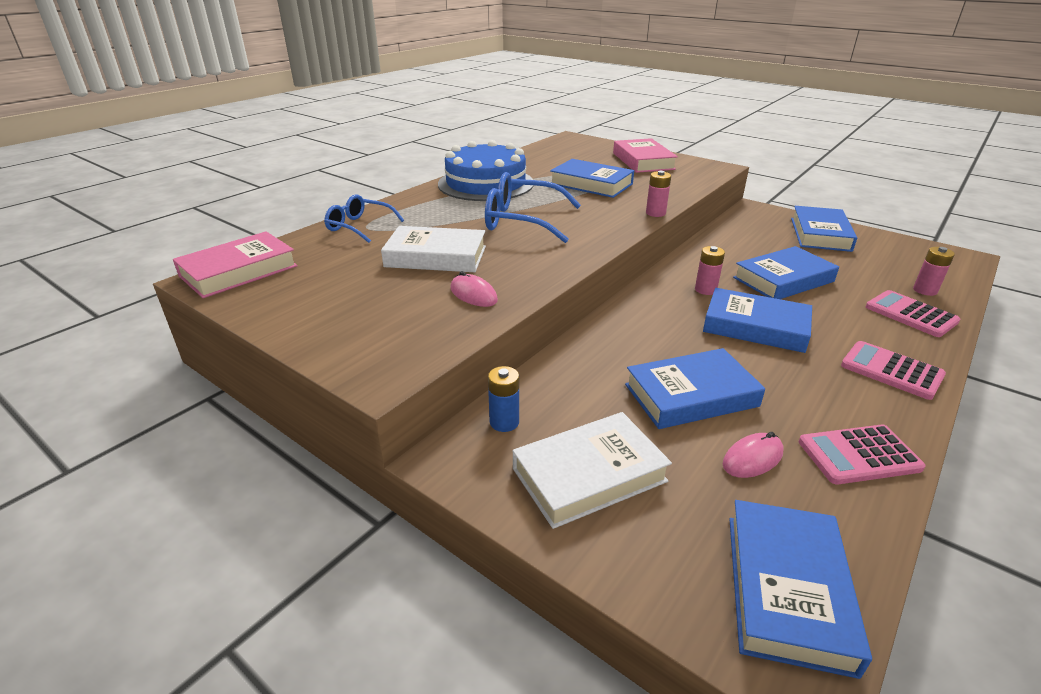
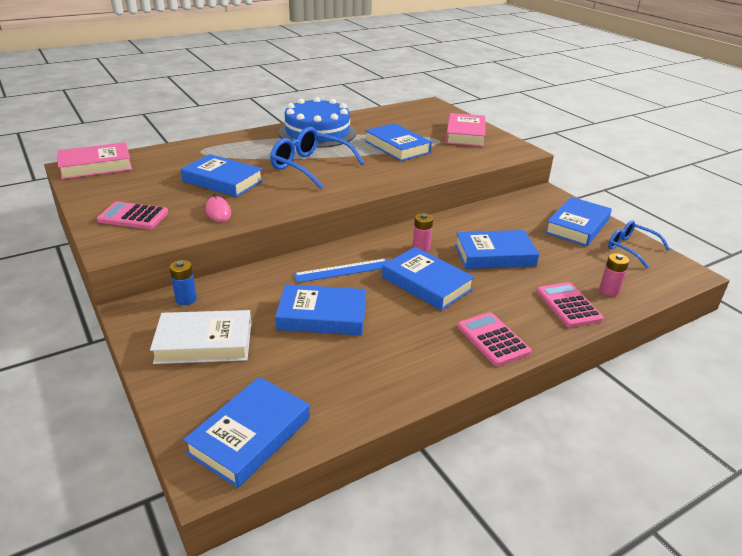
camera: 20 degrees right, 0 degrees up
(359, 226) = (196, 149): blue glasses -> blue glasses (630, 248)
(436, 256) = (222, 181): white book -> blue book
(652, 334) = (343, 270): none -> blue ruler
(655, 213) = (418, 180): pink battery -> none
(752, 458) = (317, 364): pink mouse -> none
(859, 455) = (392, 383): pink calculator -> pink calculator (133, 217)

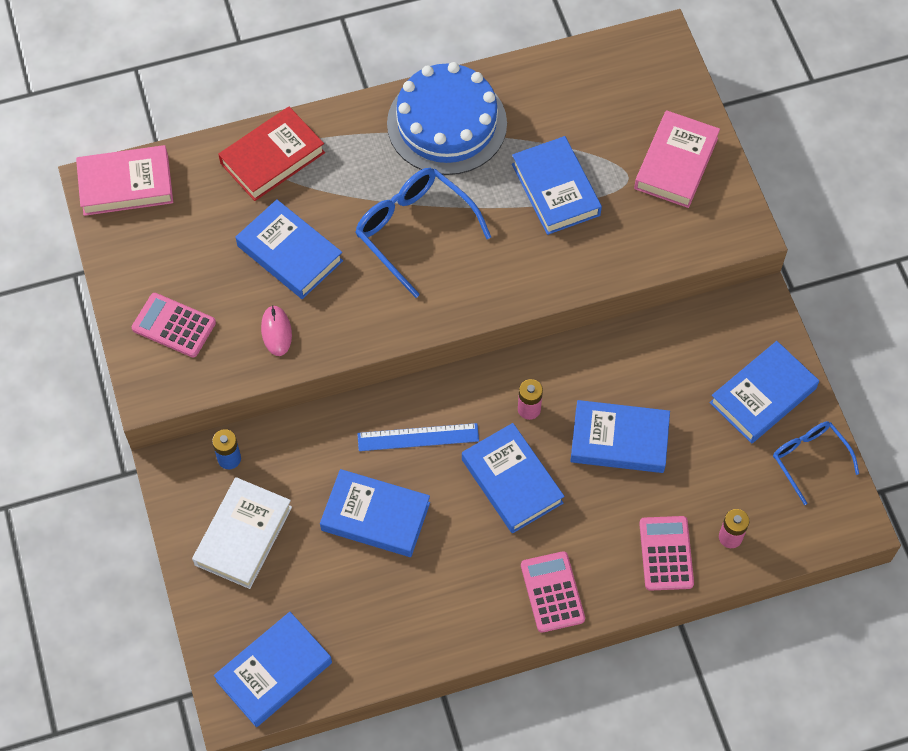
camera: 15 degrees right, 30 degrees up
(204, 150) = (272, 158): none -> red book
(204, 343) = (243, 536): white book -> white book turned 75 degrees counterclockwise

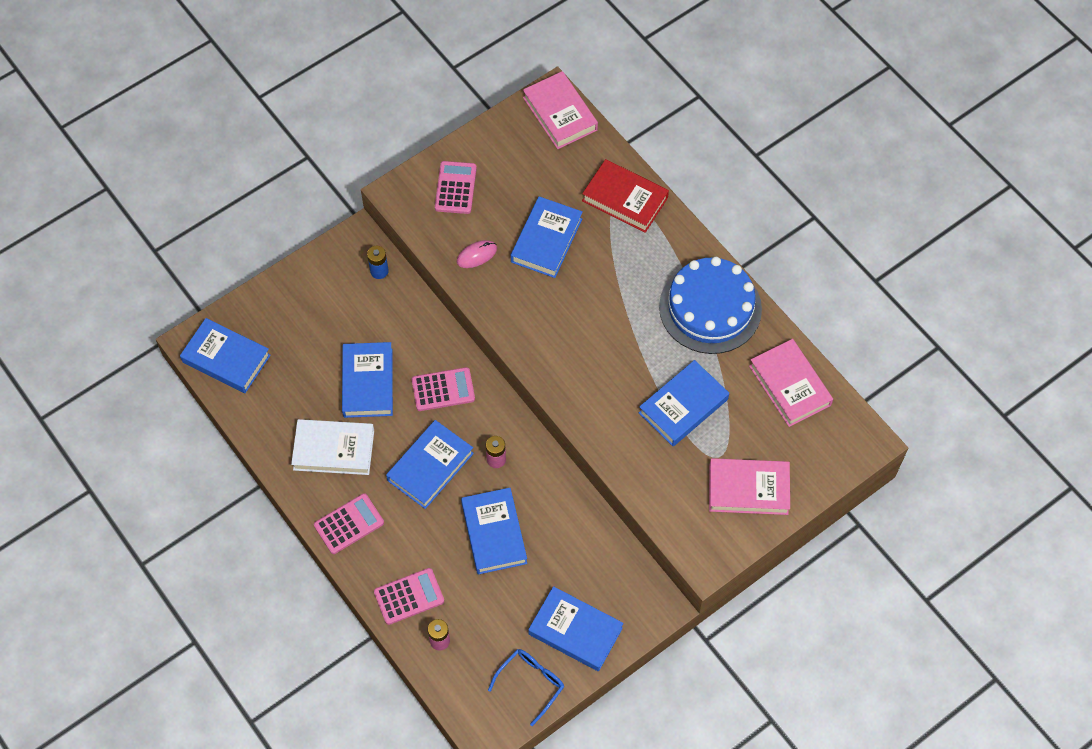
camera: 70 degrees right, 0 degrees up
(243, 536) = (322, 302): white book -> white book (334, 450)
(414, 230) = (602, 317): blue glasses -> none
(418, 437) = (443, 389): blue ruler -> pink calculator
(570, 84) = (790, 385): none -> pink book

